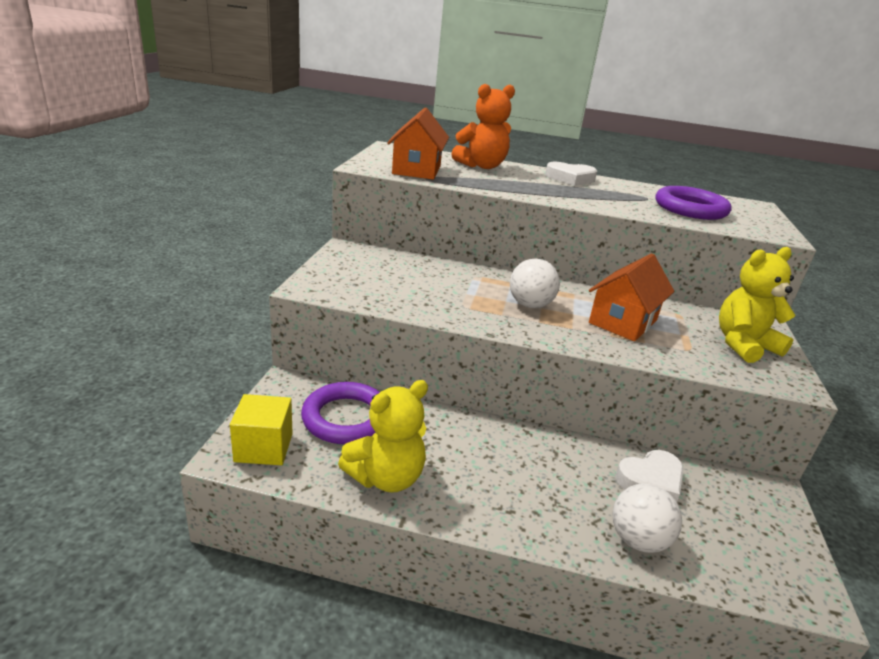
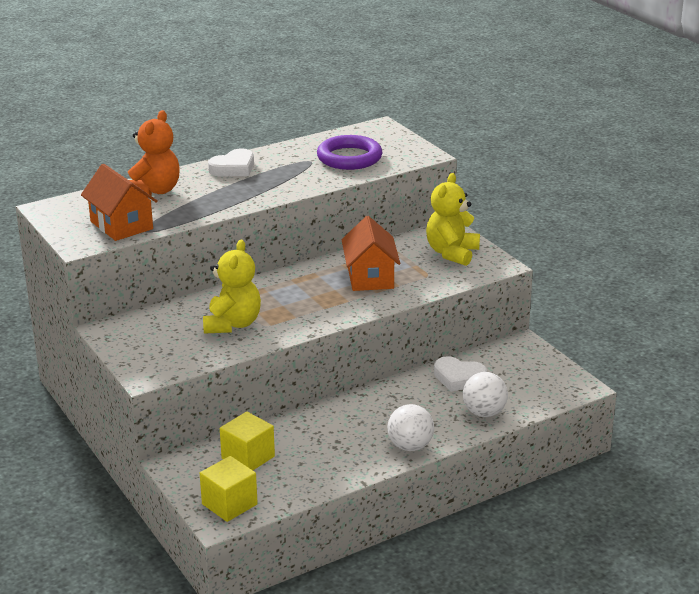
camera: 40 degrees left, 0 degrees up
(346, 418) = (248, 457): purple ring -> yellow cube
(386, 477) = (323, 470): yellow teddy bear -> yellow teddy bear (232, 324)
(530, 305) = (302, 299): white ball -> white ball (410, 446)
(651, 480) = (458, 378): white heart -> white heart turned 90 degrees clockwise

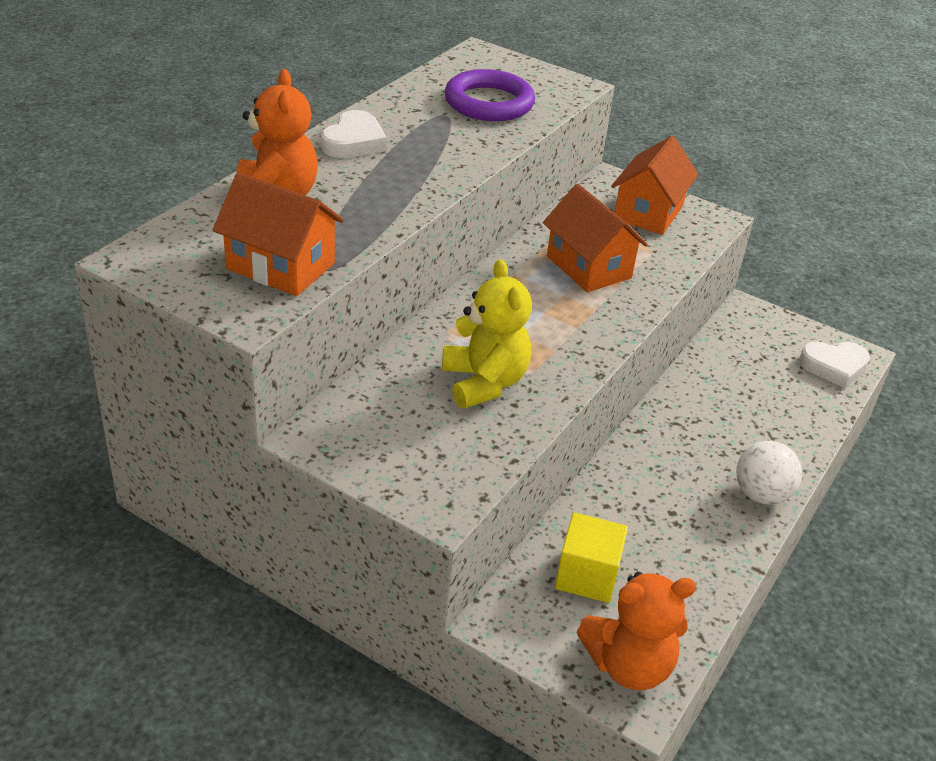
camera: 30 degrees left, 10 degrees up
(229, 504) = (628, 665): yellow cube -> orange teddy bear
(452, 253) = (648, 212): yellow teddy bear -> orange house
(458, 378) = (725, 376): white heart -> white heart (834, 367)
(484, 413) = (795, 419): white ball -> none

